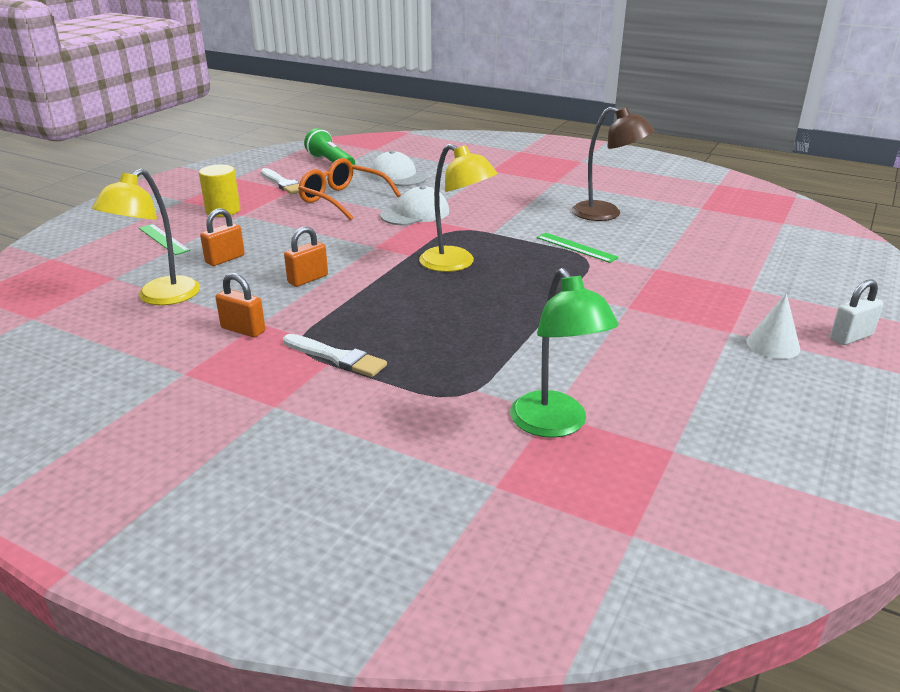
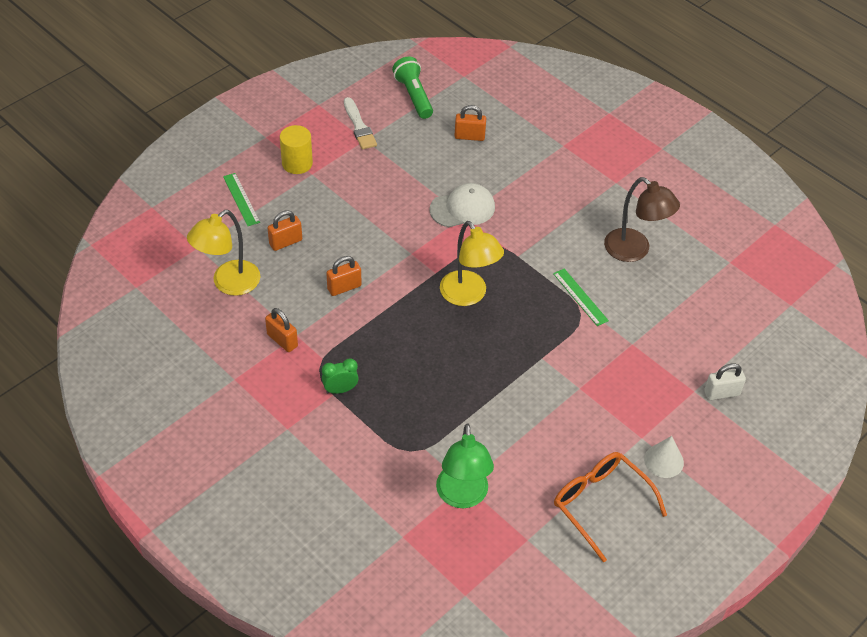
camera: 15 degrees right, 20 degrees up
(336, 357) = (340, 389): white brush -> green clock
(343, 199) = (406, 169): orange glasses -> orange glasses (601, 504)
(397, 176) = (469, 136): white cap -> orange padlock
(851, 337) = (730, 468): white padlock -> white padlock (721, 393)

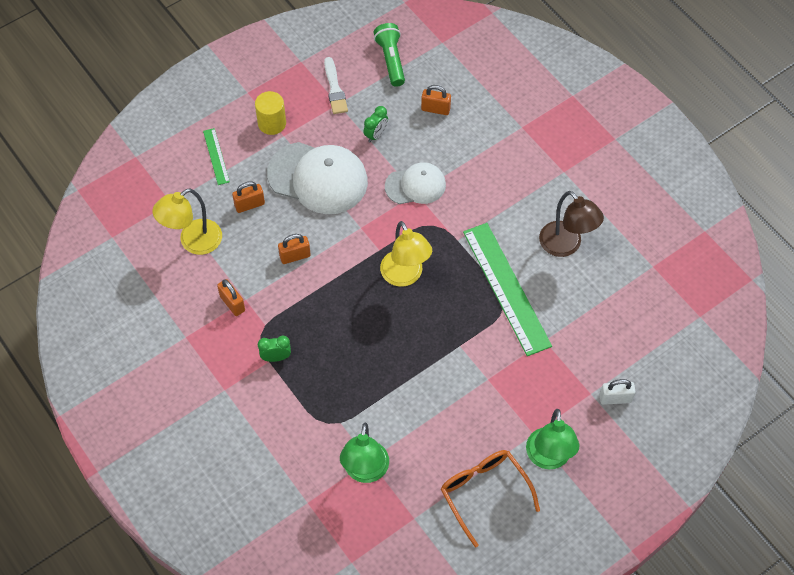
camera: 10 degrees right, 10 degrees up
(356, 210) = (318, 178): none -> white cap
(411, 165) = (376, 135): none -> green clock
(580, 297) = (506, 288): green ruler -> green ruler, size x2.15
(664, 461) = (548, 458): white cone -> green lamp

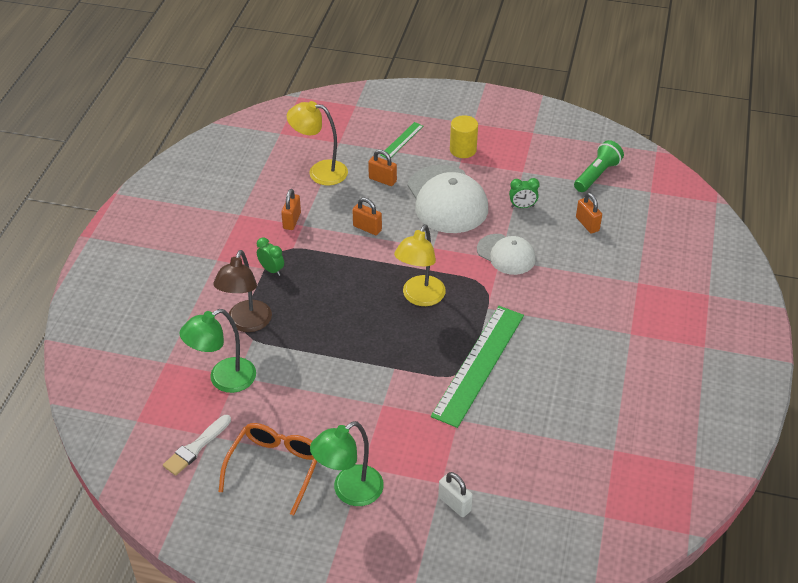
camera: 50 degrees right, 15 degrees down
(335, 89) = (533, 162): white brush -> white brush (196, 447)
(566, 246) = (563, 378): brown lamp -> brown lamp (246, 323)

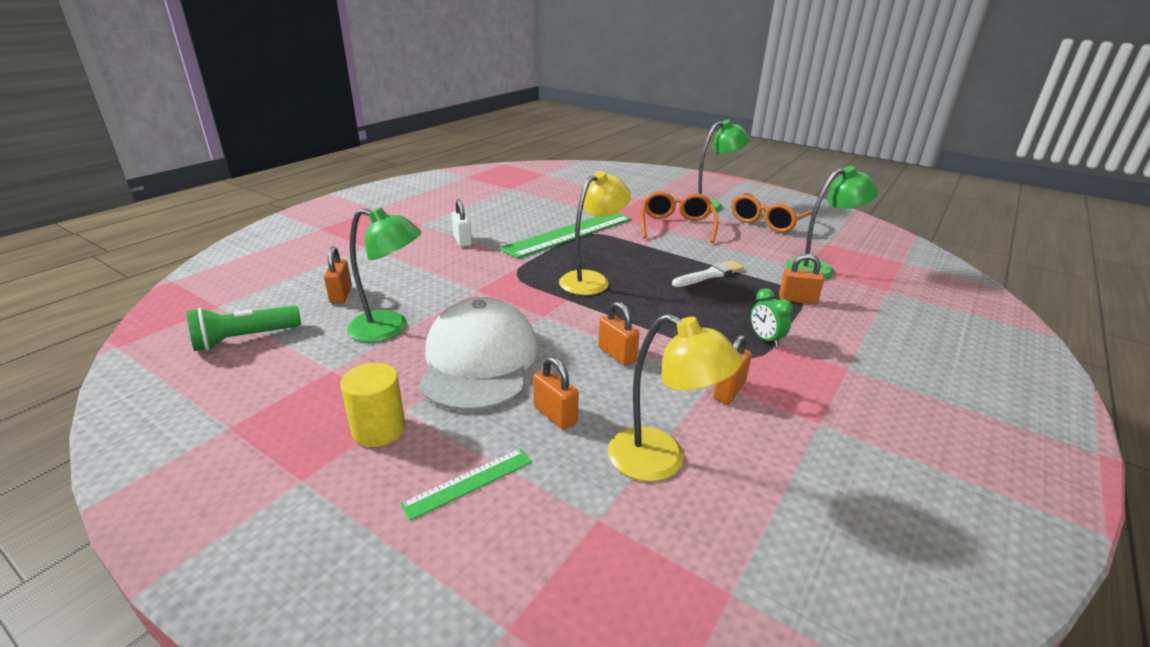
camera: 160 degrees left, 15 degrees down
(196, 447) = (838, 240): white brush -> white brush (710, 275)
(246, 323) = (797, 300): brown lamp -> orange padlock
(377, 419) = (676, 226): none -> orange glasses
(454, 504) = (637, 191): white padlock -> white padlock (462, 241)
(506, 254) = (465, 291): white cap -> none
(522, 206) = (390, 329): green clock -> green lamp

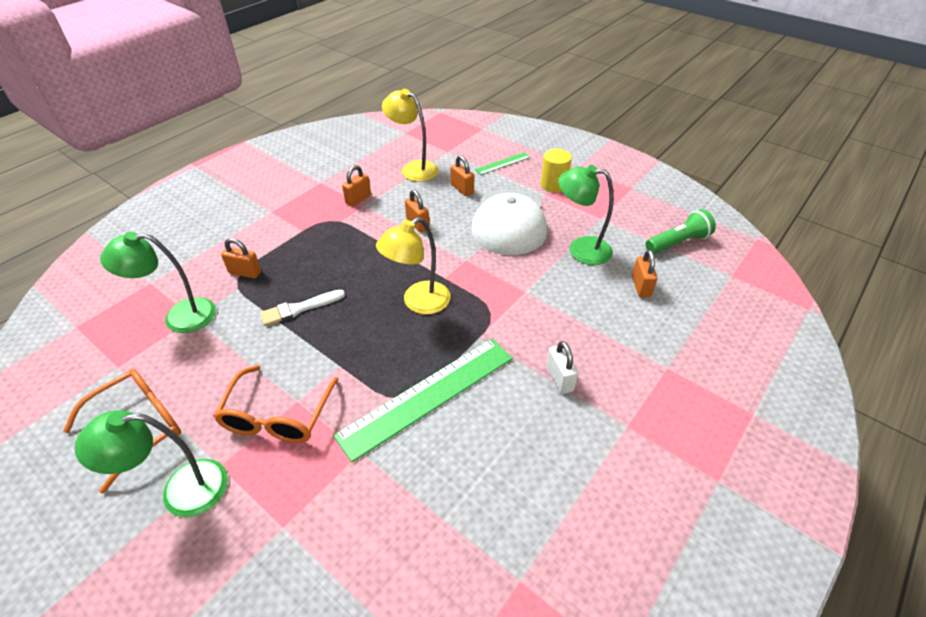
camera: 175 degrees left, 15 degrees up
(765, 339) = (307, 234): green clock -> none

